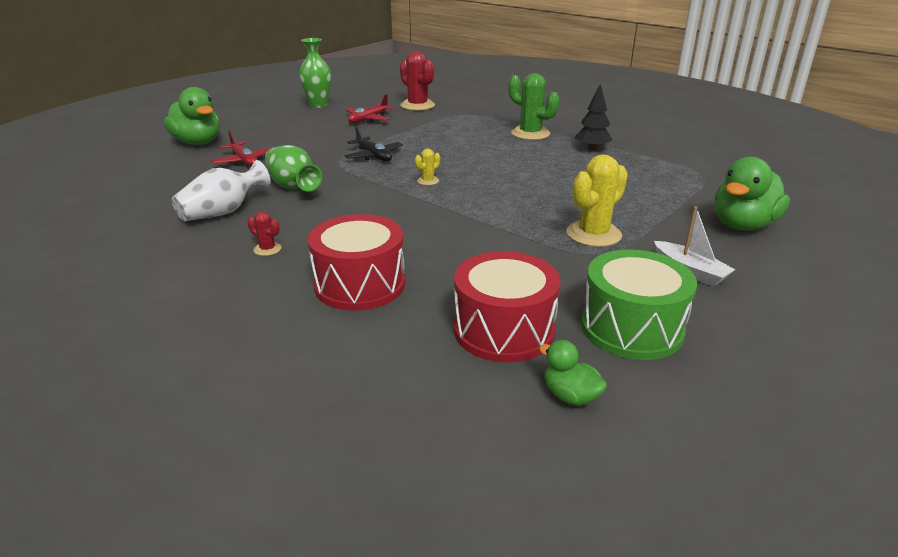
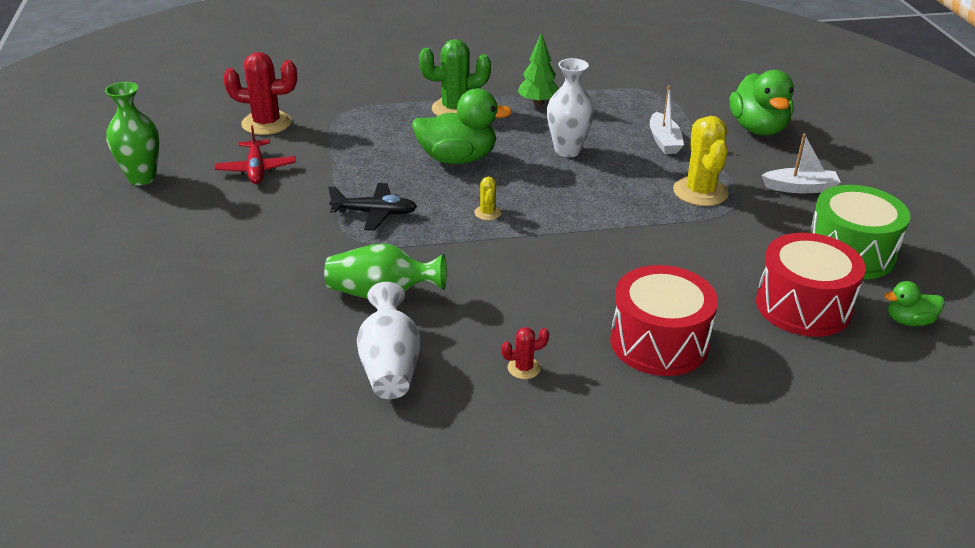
camera: 50 degrees left, 5 degrees up
(198, 142) = (124, 311): green duck -> green duck (457, 159)
(244, 161) = (253, 299): red plane -> none
(551, 176) = (567, 151): none -> white vase
(592, 149) = (538, 103): black tree -> green tree
(637, 199) = (664, 141): none -> white boat

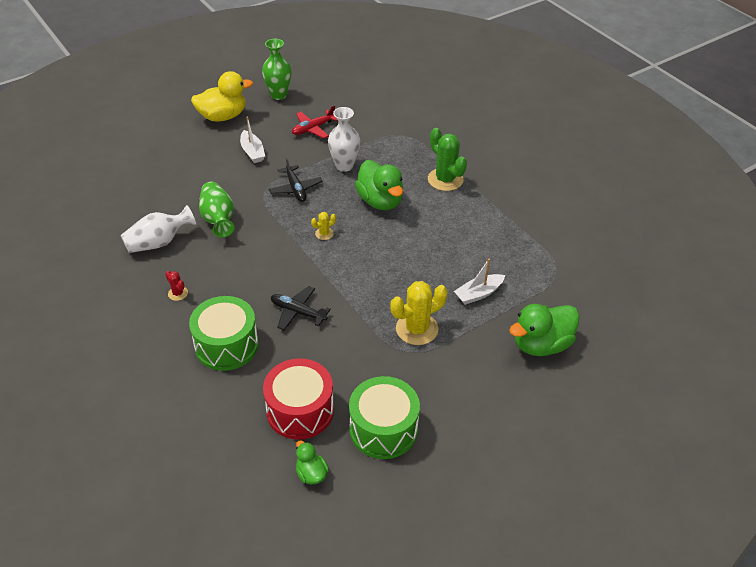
camera: 65 degrees right, 10 degrees up
(133, 238) = (223, 116): none -> yellow duck
(266, 123) = (366, 112): red cactus -> none
(538, 103) = (486, 215): green tree -> none
(567, 151) = (427, 248): white vase -> white vase (344, 166)
(626, 268) = (298, 312): none -> black plane
(659, 342) = (226, 345): red drum -> green drum
(800, 188) = (461, 386): white boat -> white boat (252, 152)

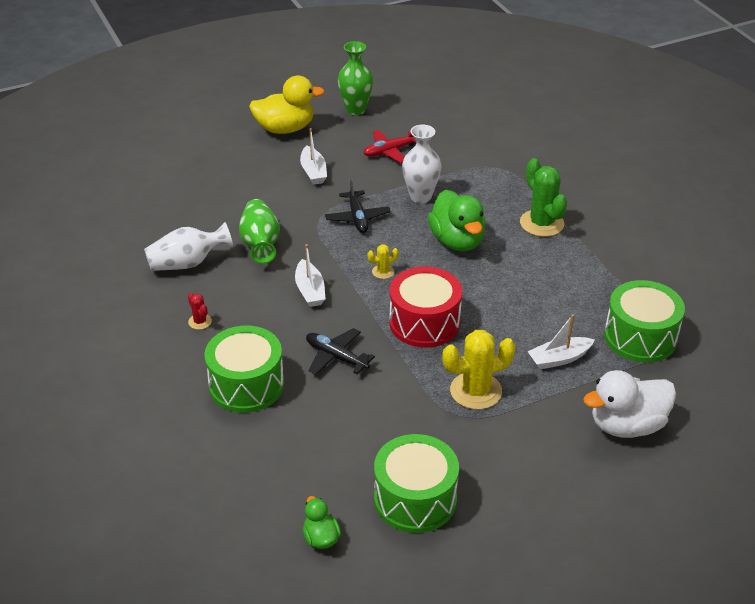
camera: 10 degrees right, 5 degrees down
(266, 256) = (310, 290): none -> white boat
(300, 410) = (320, 466): red drum -> red drum (424, 322)
(538, 268) = (640, 337): none -> green drum
(541, 344) = (627, 425): green duck -> white duck

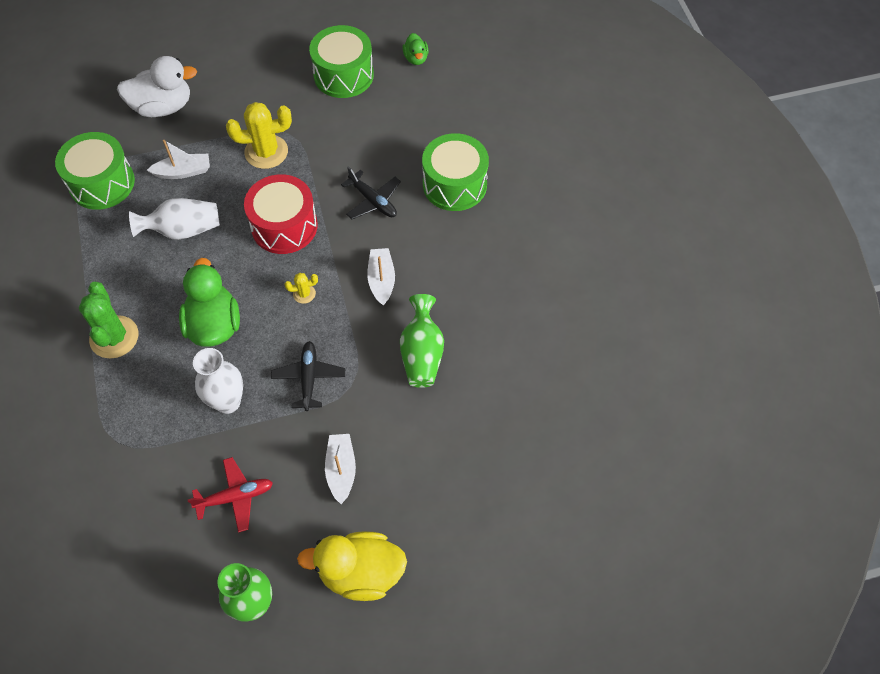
camera: 170 degrees left, 20 degrees up
(187, 263) = (501, 336): white vase -> white vase (183, 230)
(200, 322) = (491, 258): red cactus -> none

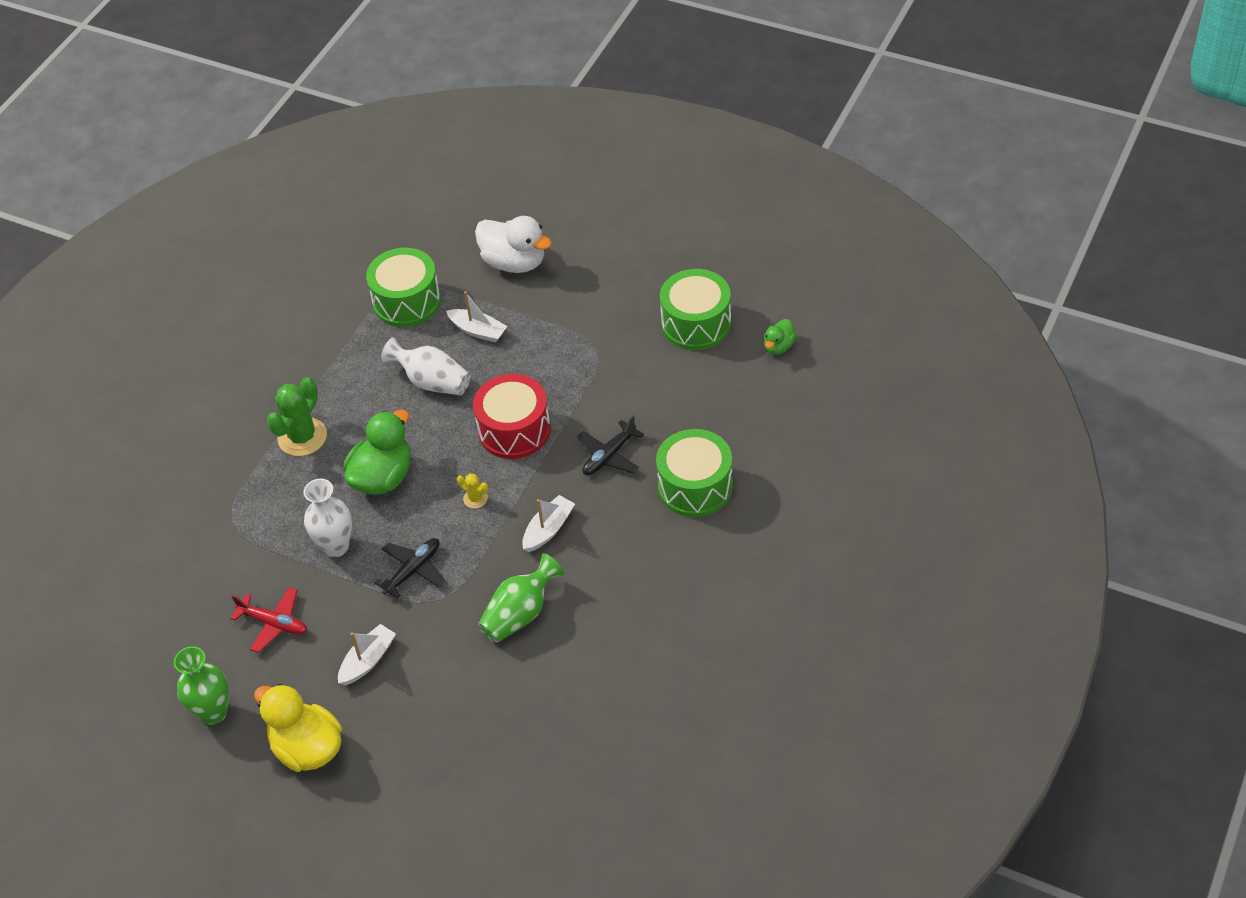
camera: 45 degrees right, 10 degrees down
(266, 152) = (561, 355): yellow cactus -> none
(373, 201) = (609, 456): black plane -> black plane turned 45 degrees clockwise

